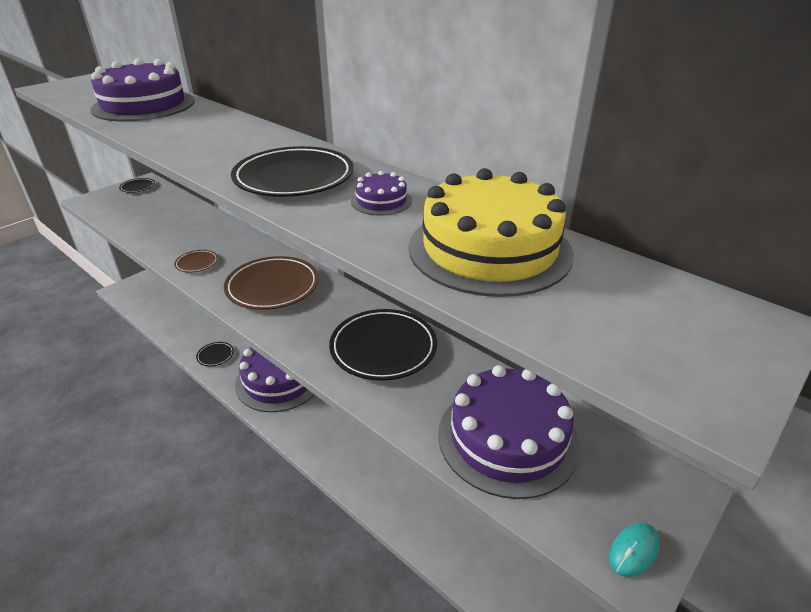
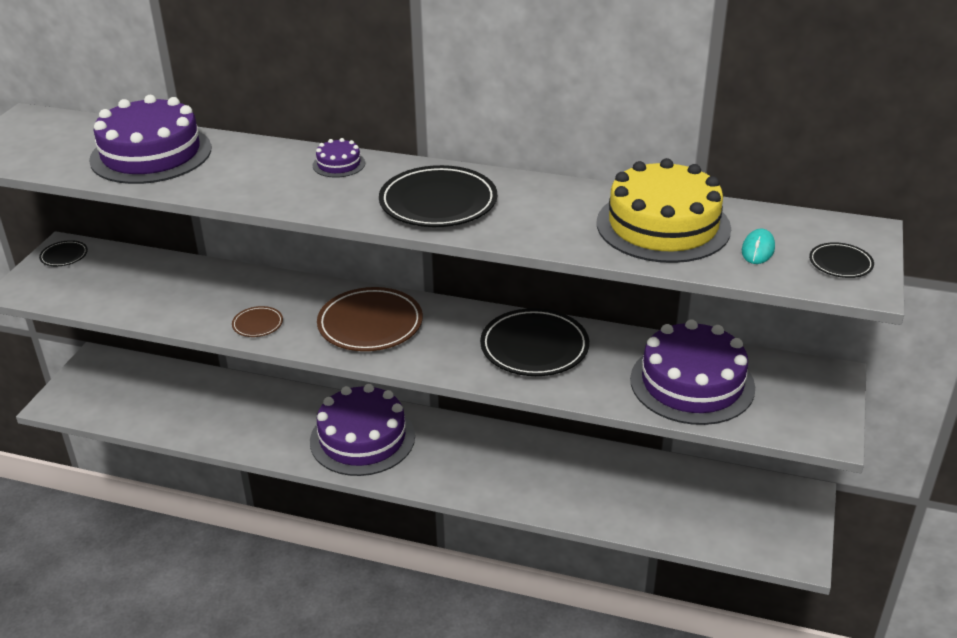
camera: 25 degrees left, 0 degrees up
(215, 355) = (262, 438): black plate -> black plate (840, 263)
(381, 201) = (540, 206): purple cake -> purple cake (339, 164)
(633, 551) = (822, 424): turquoise mouse -> turquoise mouse (758, 249)

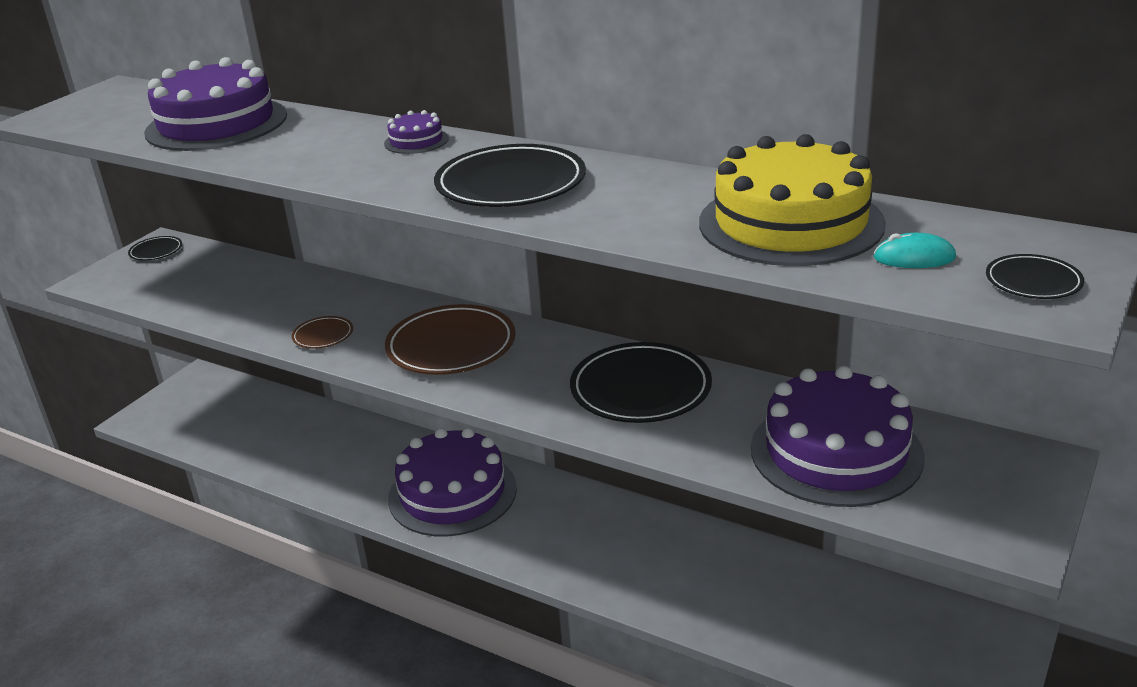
camera: 15 degrees right, 5 degrees down
(758, 249) = (914, 258): turquoise mouse -> turquoise mouse turned 60 degrees clockwise

